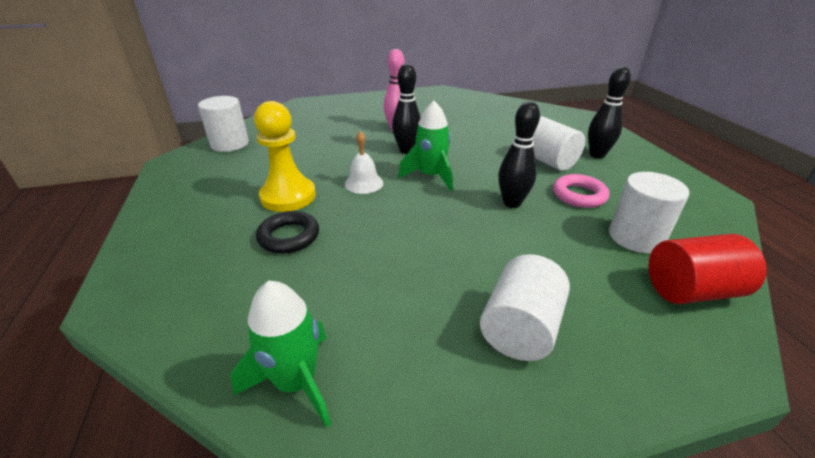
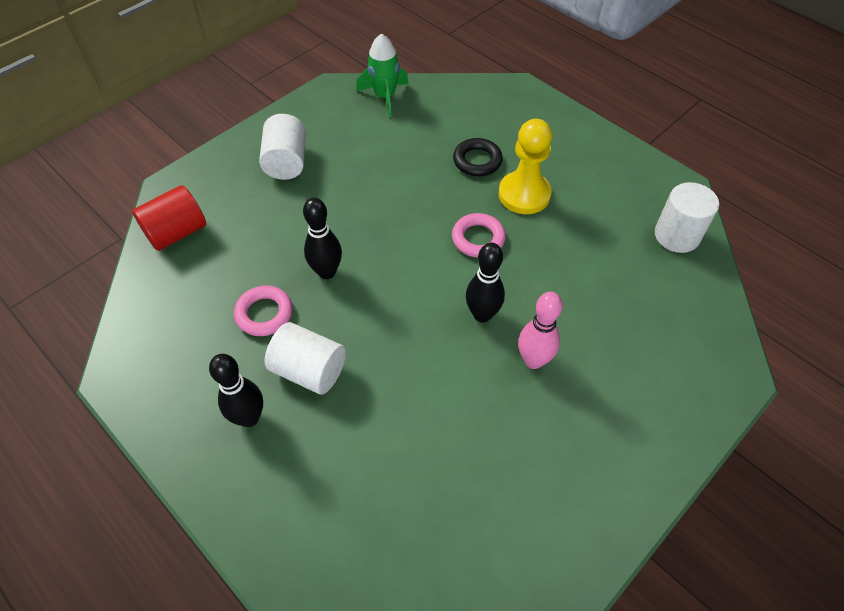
camera: 150 degrees right, 20 degrees up
(364, 183) = (478, 238): white bell -> pink ring
(430, 176) = (423, 278): green rocket -> none
(635, 237) = (211, 273): white cylinder -> none

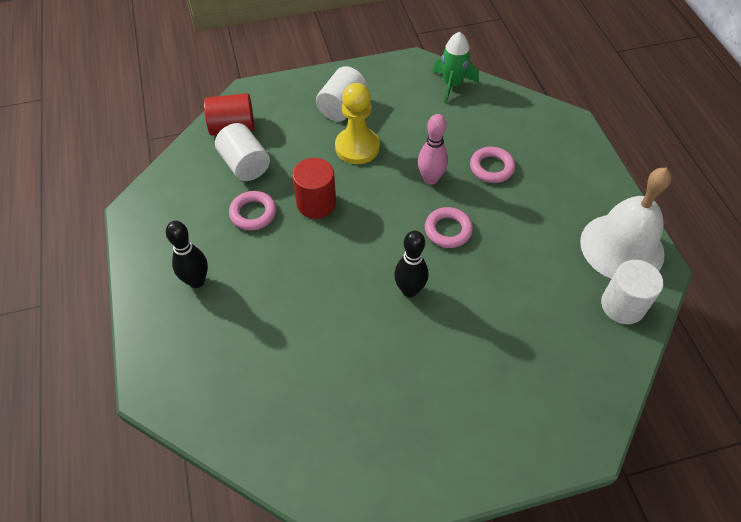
camera: 30 degrees right, 0 degrees up
(309, 370) = (257, 268): white cylinder -> white cylinder (245, 165)
(327, 272) = (316, 203): black bowling pin -> red cylinder
(477, 161) = (491, 168): black ring -> pink ring
(524, 194) = (511, 212): yellow pawn -> yellow pawn (357, 147)
(533, 360) = (424, 344): pink bowling pin -> pink bowling pin (430, 179)
(640, 184) = (622, 247): none -> white bell

